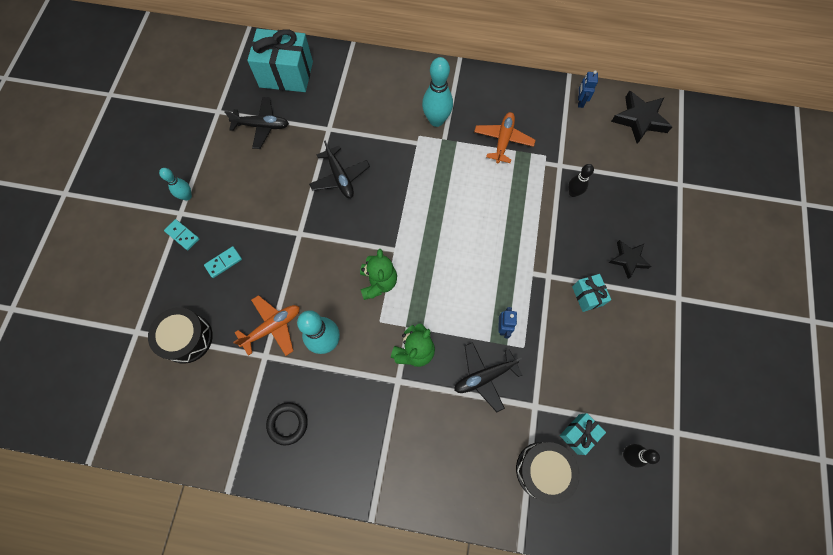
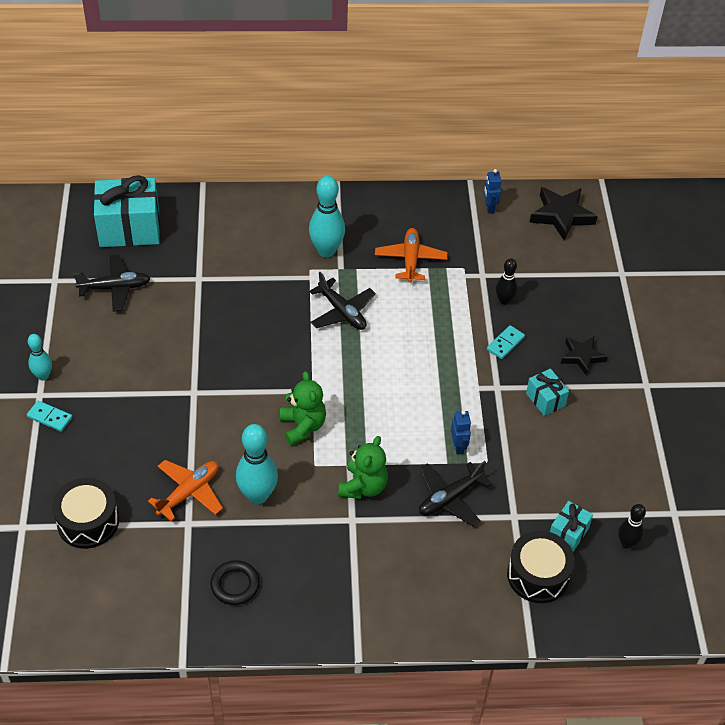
camera: 15 degrees left, 20 degrees down
(223, 262) = (109, 437): turquoise domino -> turquoise domino (505, 343)
(340, 177) = (227, 326): black plane -> black plane (342, 312)

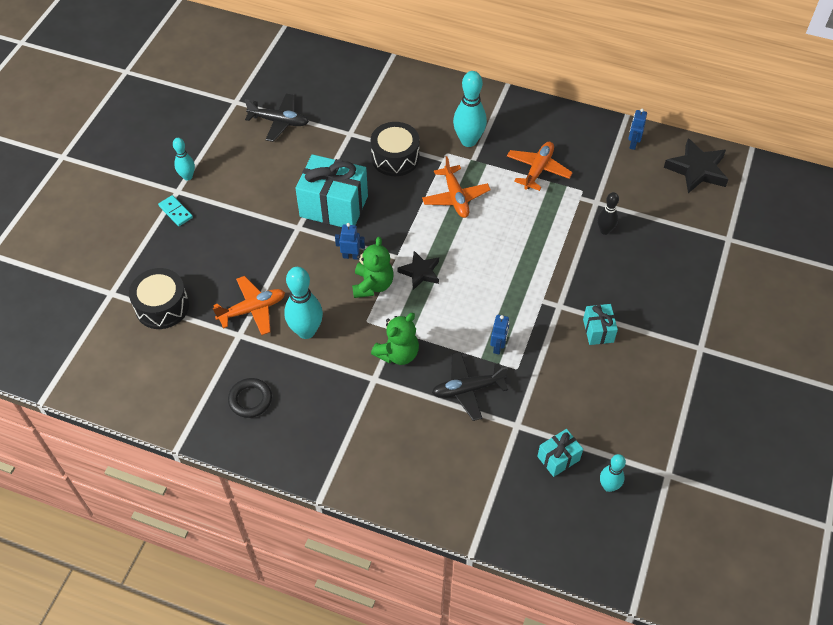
camera: 25 degrees right, 5 degrees up
(129, 228) = (315, 76): turquoise gift -> turquoise gift (334, 206)
(265, 404) = (351, 256): none -> blue robot
(342, 312) = (455, 197): black plane -> orange plane
(505, 343) = (586, 269): turquoise domino -> none
(538, 575) = (512, 485): black drum -> black drum (395, 158)
(582, 356) = (652, 303): black star -> black star (420, 272)
(626, 543) = (608, 486): black bowling pin -> turquoise bowling pin

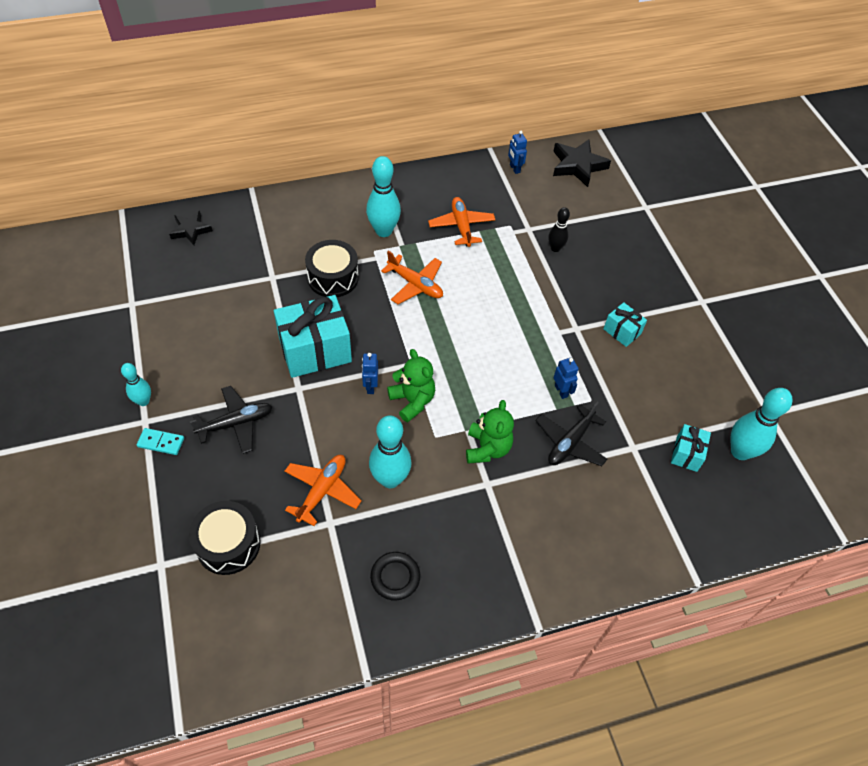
camera: 40 degrees left, 0 degrees up
(279, 121) = (193, 300): black plane -> black plane (236, 423)
(351, 256) = (370, 386): blue robot -> blue robot turned 60 degrees counterclockwise
(420, 272) = (443, 366): black star -> black star (191, 230)
(608, 486) = (740, 451): turquoise bowling pin -> turquoise bowling pin, size x1.72

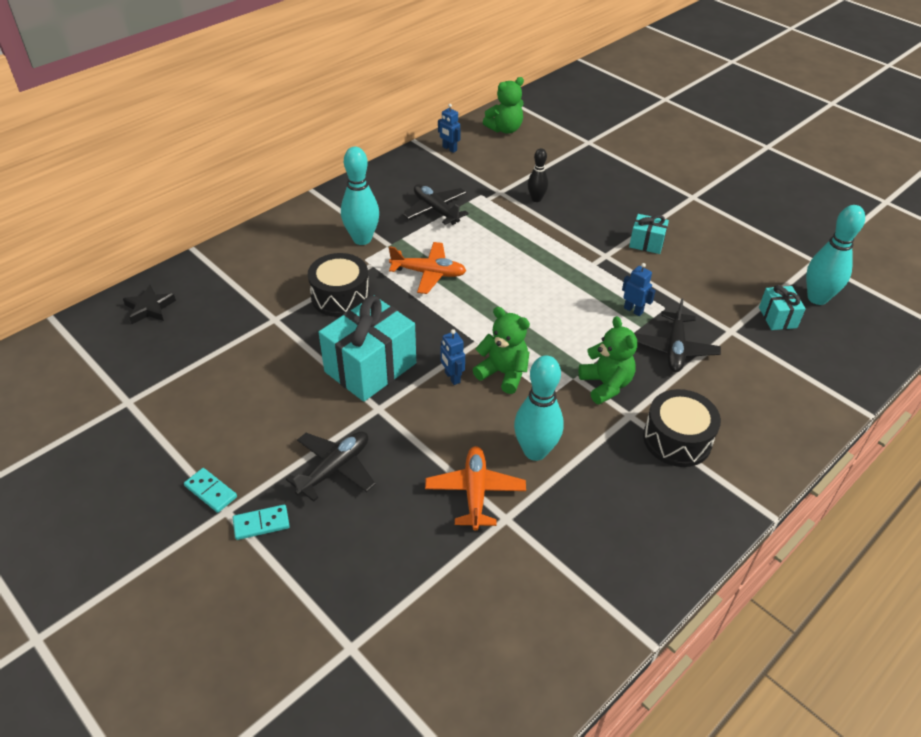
camera: 25 degrees left, 10 degrees down
(143, 401) = (211, 491): turquoise bowling pin -> turquoise domino
(228, 544) = (413, 590): black drum -> black drum (677, 439)
(395, 577) = (609, 538): black ring -> none
(461, 226) = (436, 210): orange plane -> black plane
(578, 166) = (505, 129): black star -> green teddy bear

